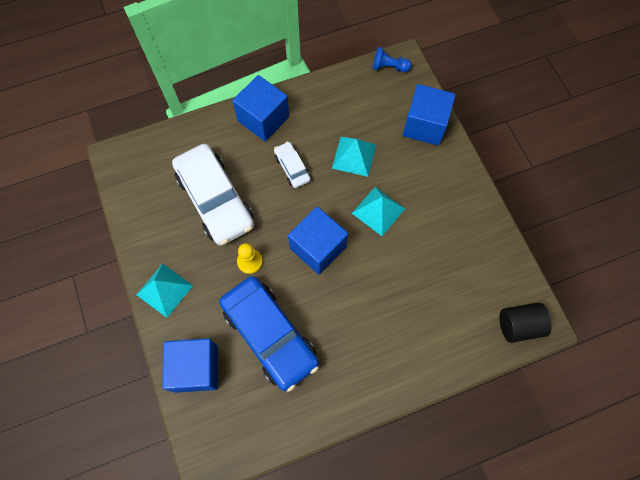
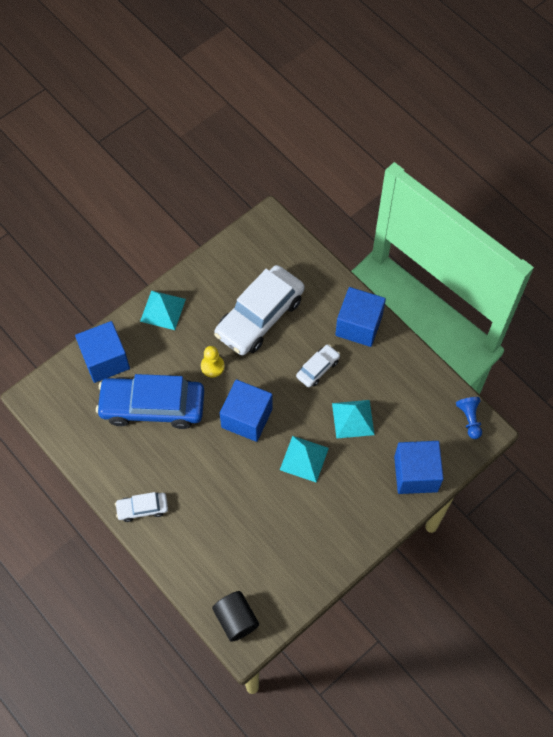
camera: 70 degrees right, 5 degrees down
(270, 335) = (152, 406): blue car -> blue car turned 60 degrees clockwise
(378, 381) = (142, 508): none -> white car

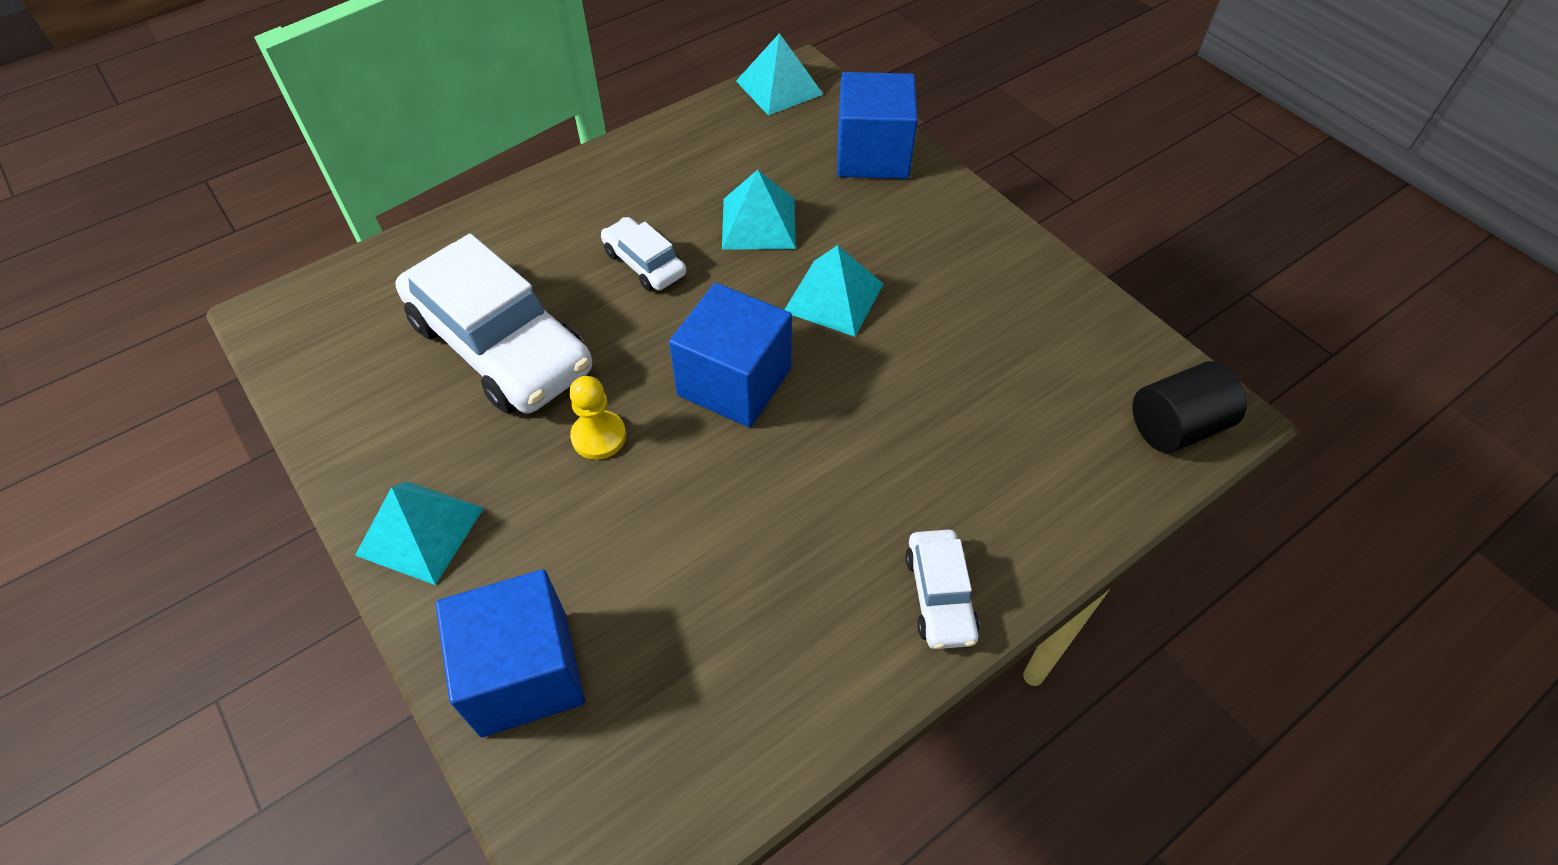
camera: 85 degrees left, 10 degrees down
(152, 406) = (677, 564): blue car -> none
(358, 325) = (568, 199): blue cube -> none
(469, 419) = (779, 87): blue pawn -> turquoise pyramid

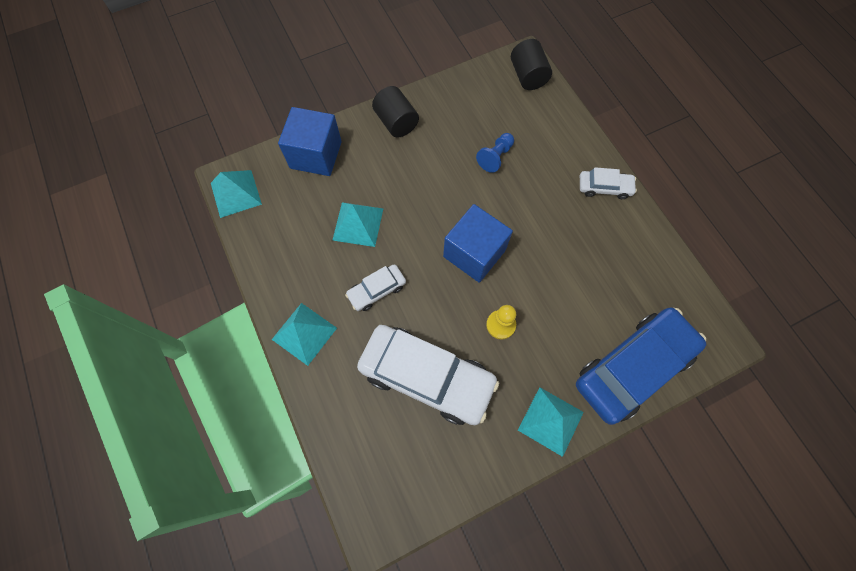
camera: 80 degrees left, 15 degrees up
(500, 345) = (427, 377): white car -> white car turned 60 degrees clockwise
(524, 673) = (633, 367): blue cube -> blue car
(833, 297) = (424, 196): turquoise pyramid -> turquoise pyramid (304, 333)
(951, 391) = (495, 157): none -> blue pawn
(973, 239) = (396, 122): none -> black cylinder

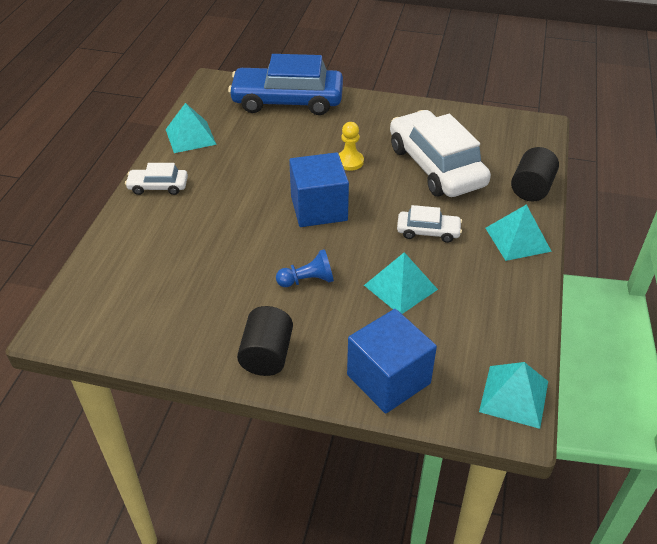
camera: 140 degrees left, 25 degrees down
(495, 157) = (211, 261): blue pawn -> blue pawn (307, 280)
(528, 76) = (79, 309): black cylinder -> black cylinder (531, 188)
(551, 421) = (372, 108): turquoise pyramid -> turquoise pyramid (190, 136)
(604, 188) = (158, 186): white car -> white car turned 45 degrees counterclockwise

